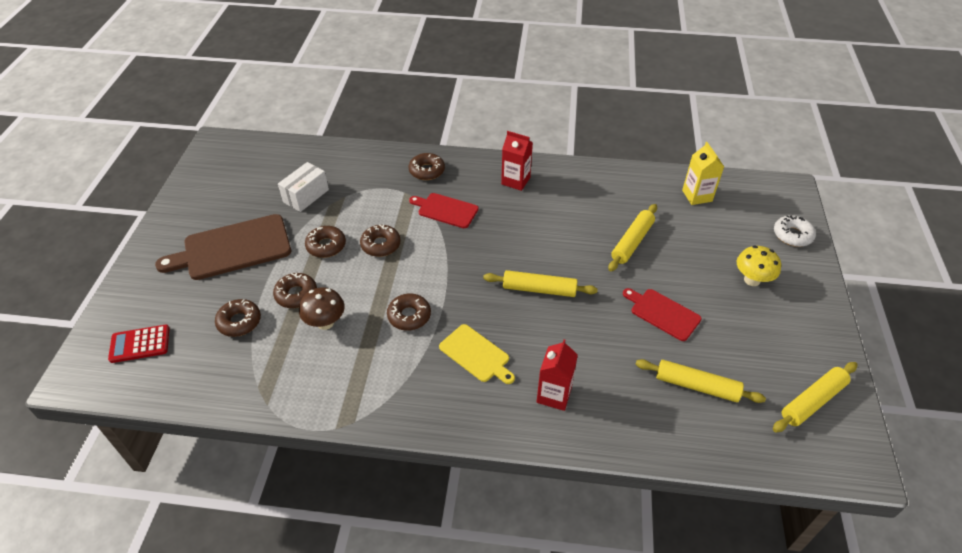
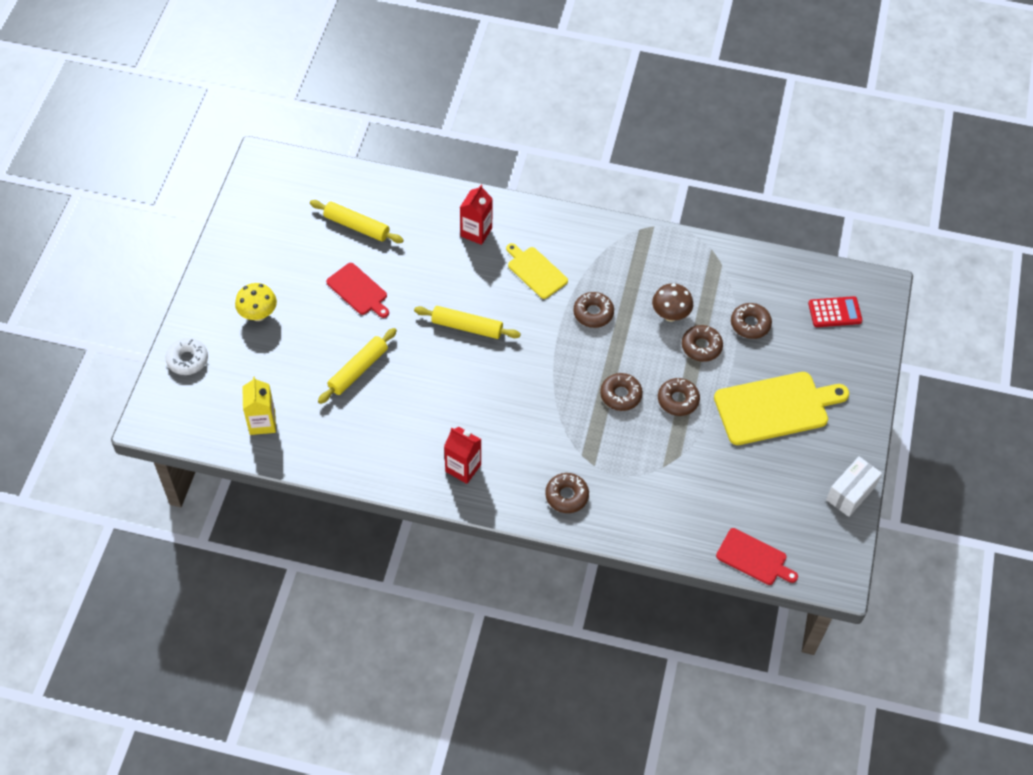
camera: 175 degrees left, 10 degrees up
(233, 248) = (775, 408): brown cutting board -> yellow cutting board
(306, 196) = (708, 472): white box -> white box (851, 493)
(446, 210) = (549, 433): red cutting board -> red cutting board (754, 558)
(812, 401) = (269, 205): yellow rolling pin -> none

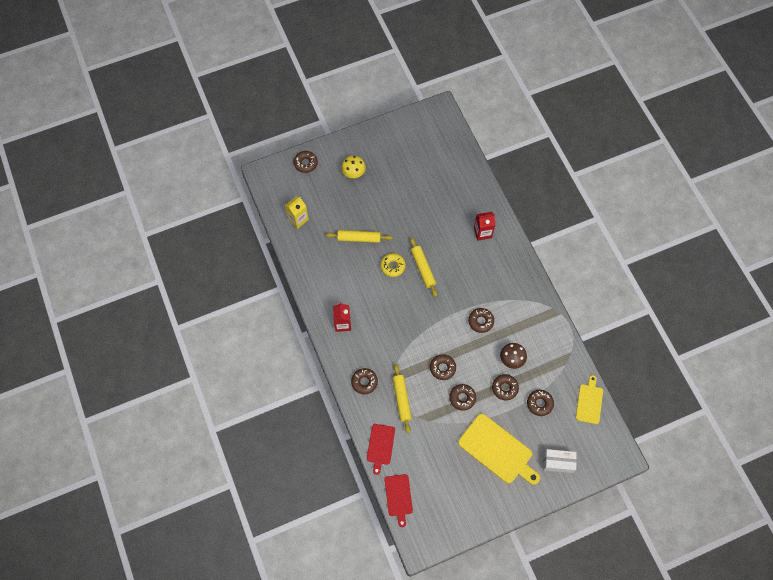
camera: 55 degrees right, 10 degrees up
(187, 360) = (305, 163): white donut -> brown donut
(357, 226) = (439, 177): yellow rolling pin -> yellow rolling pin (402, 399)
(358, 291) = (403, 205): red cutting board -> red cutting board (380, 446)
(433, 358) = (392, 266): none -> yellow donut
(536, 271) = (483, 277): yellow cutting board -> yellow cutting board (589, 402)
(835, 312) = (585, 443): red calculator -> none
(851, 493) = (476, 523): white box -> white box (558, 462)

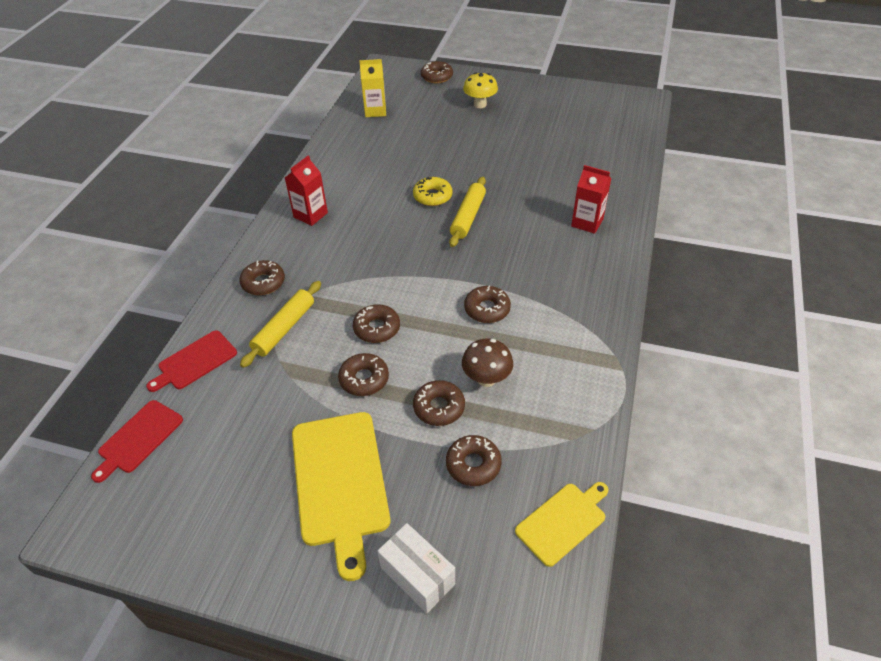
camera: 40 degrees right, 20 degrees down
(359, 238) = (422, 155): yellow rolling pin -> none

